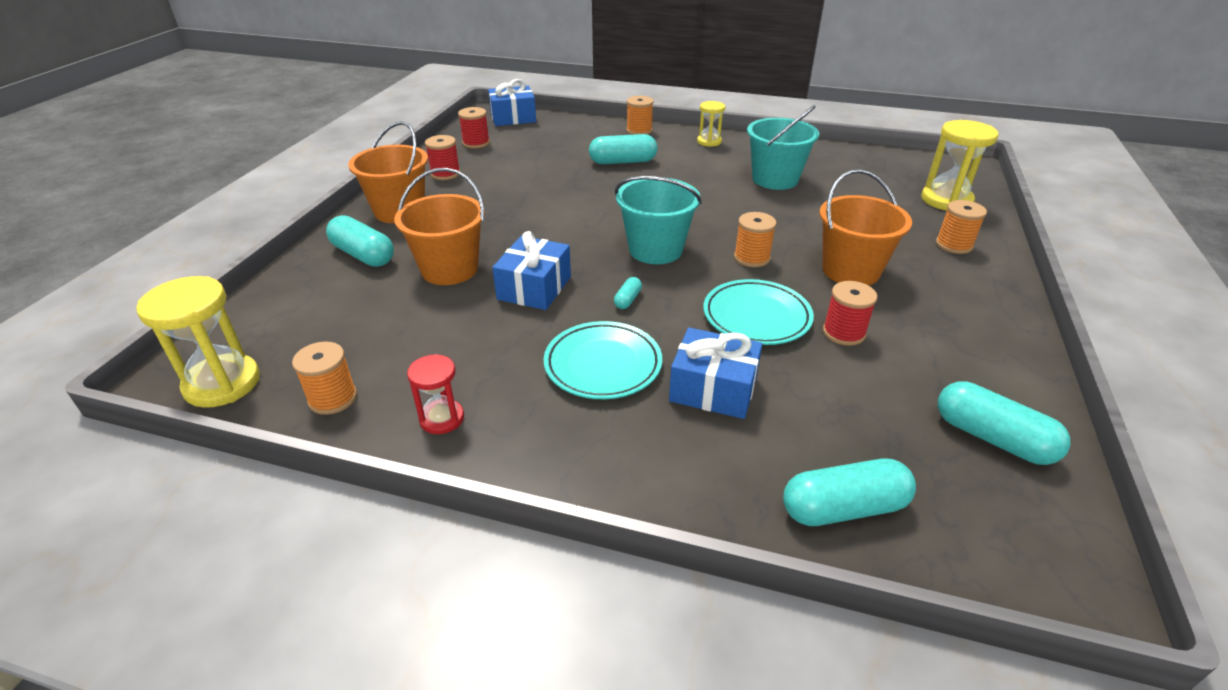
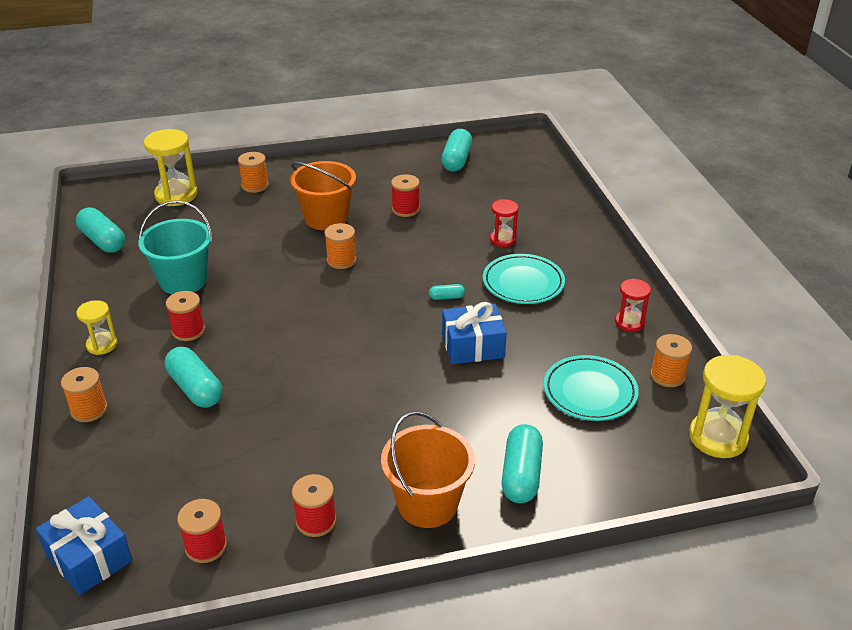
camera: 120 degrees left, 0 degrees up
(449, 269) = (491, 405): orange bucket -> none
(655, 250) = (366, 307): turquoise bucket -> none
(697, 170) = (188, 331): none -> red spool
(713, 389) = (503, 239): blue gift -> red hourglass
(756, 317) = (417, 241): turquoise plate -> turquoise plate (590, 392)
(843, 508) = (544, 189): turquoise capsule -> turquoise capsule (103, 241)

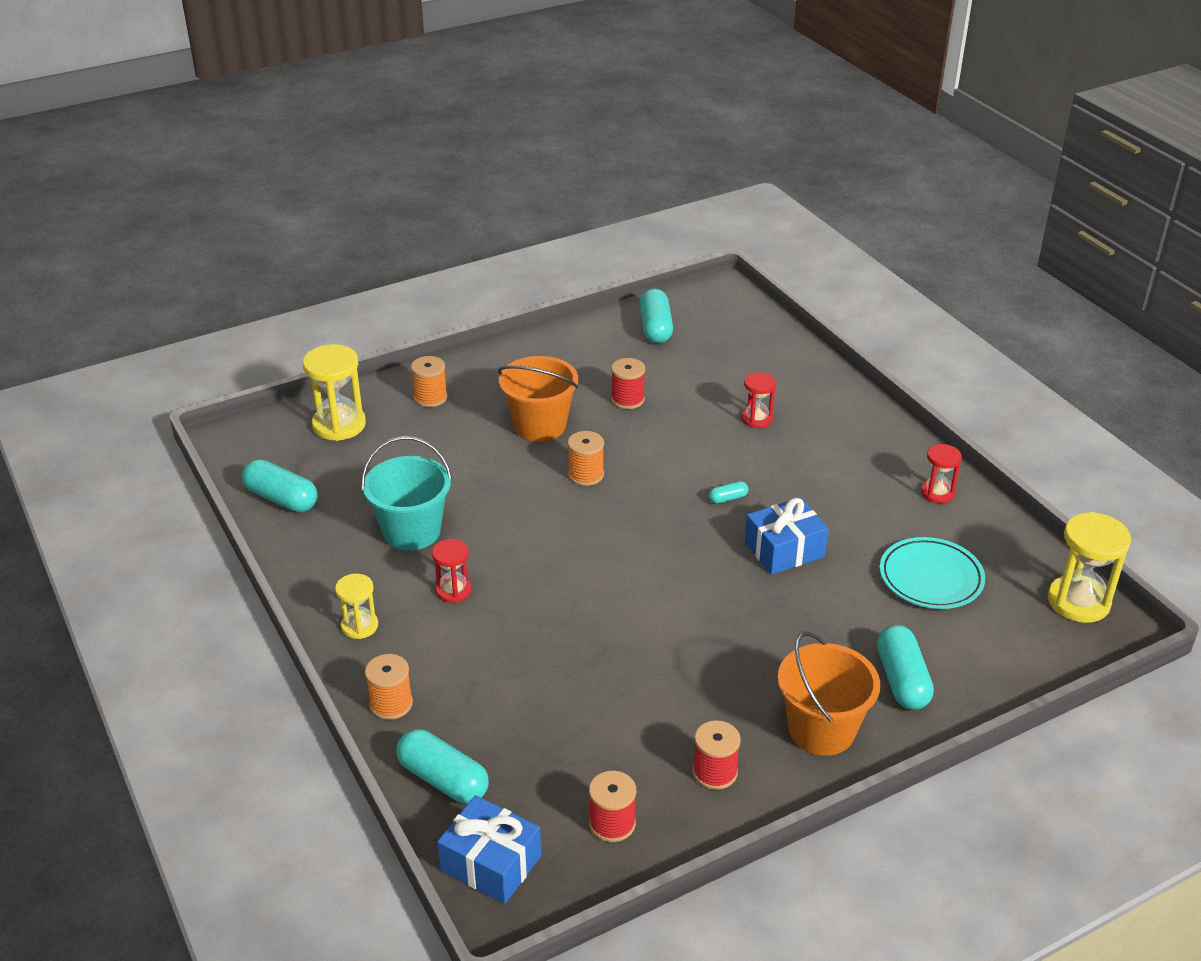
camera: 15 degrees left, 0 degrees up
(188, 331) = (453, 590): red spool -> red hourglass
(195, 388) = (501, 656): turquoise capsule -> turquoise capsule (443, 779)
(523, 283) = (804, 467): turquoise plate -> none
(667, 375) = (1001, 545): orange spool -> none

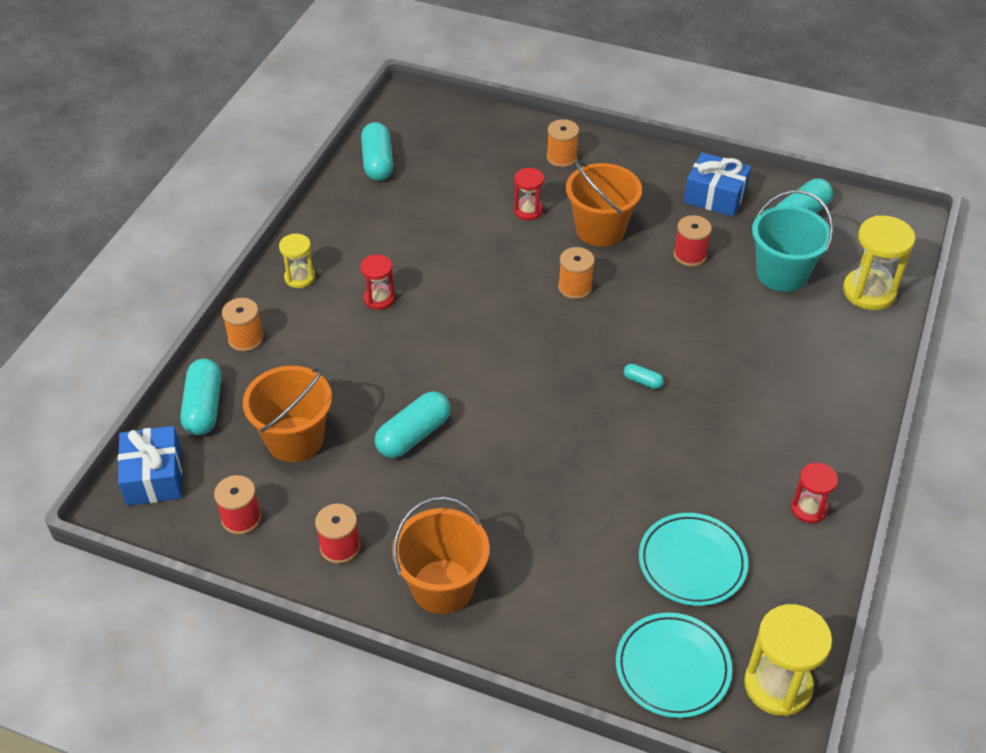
camera: 50 degrees right, 10 degrees up
(339, 425) = (479, 137): yellow hourglass -> yellow hourglass (869, 292)
(412, 531) = (414, 241): turquoise bucket -> turquoise bucket (782, 273)
(557, 736) = (295, 439): none -> orange bucket
(756, 419) = (761, 341): red hourglass -> red hourglass (528, 211)
(784, 549) = (621, 449): blue gift -> blue gift (715, 196)
(902, 680) = (548, 608): turquoise capsule -> turquoise capsule (413, 435)
(1018, 645) = (672, 668): none -> turquoise plate

